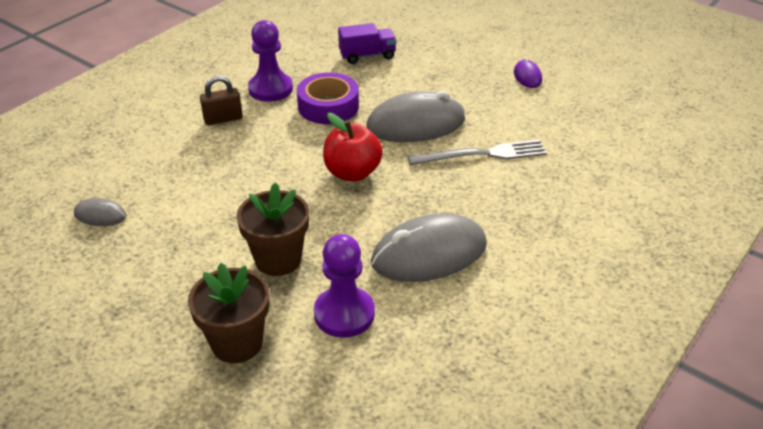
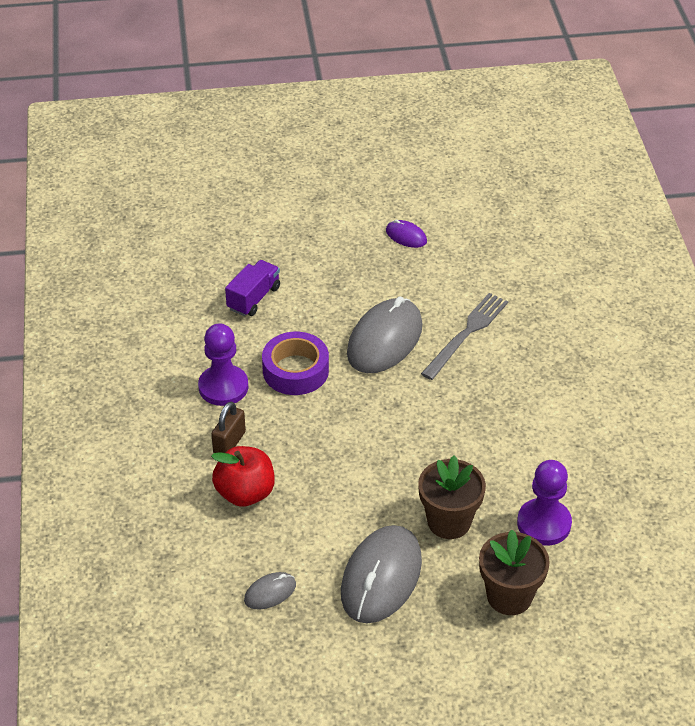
camera: 45 degrees left, 5 degrees up
(352, 173) = (399, 416): red apple -> red apple (245, 493)
(429, 254) = (536, 440): grey mouse -> grey mouse (381, 577)

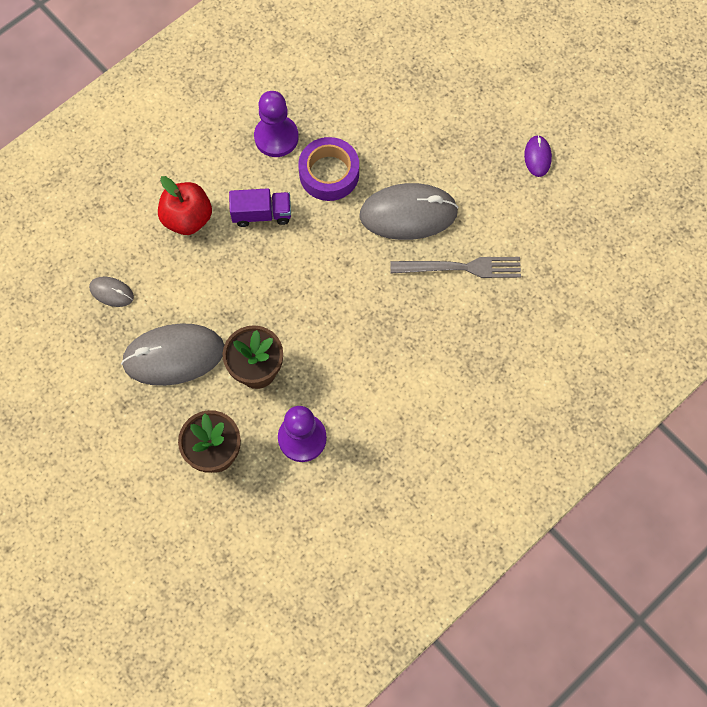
camera: 55 degrees right, 25 degrees up
(229, 443) = (226, 177): brown padlock -> none
(253, 298) = (381, 96): purple truck -> purple truck (262, 214)

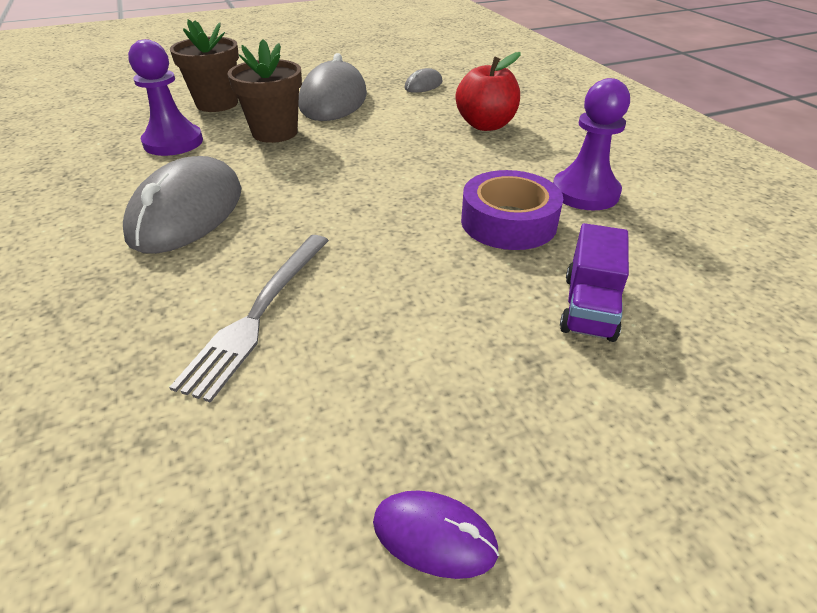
camera: 110 degrees right, 30 degrees down
(262, 214) = (468, 164): purple truck -> purple truck (589, 307)
(408, 214) = (398, 280): grey mouse -> grey mouse (187, 212)

